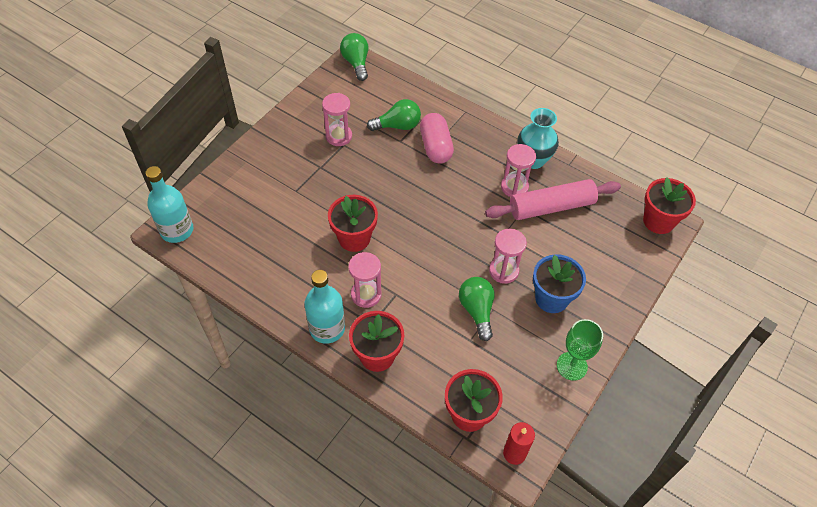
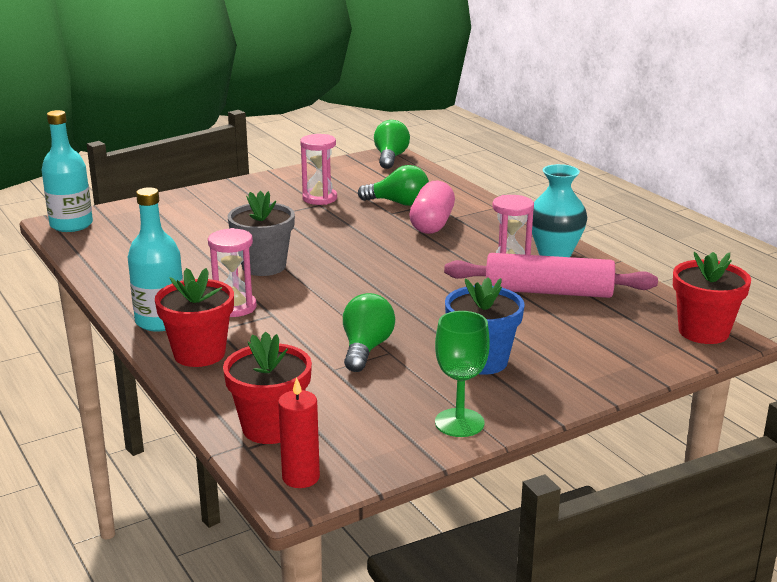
camera: 25 degrees right, 30 degrees down
(354, 238) = (264, 266): red flower pot -> grey flower pot
(503, 271) = (433, 326): pink hourglass -> none

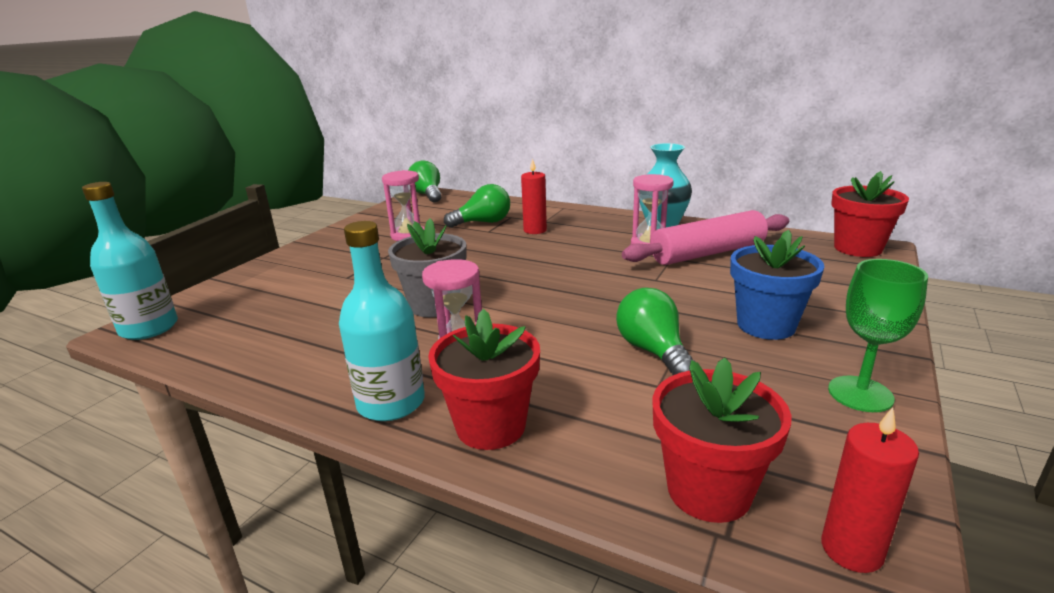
camera: 30 degrees left, 0 degrees up
(432, 224) = (535, 230): pink capsule -> red candle

